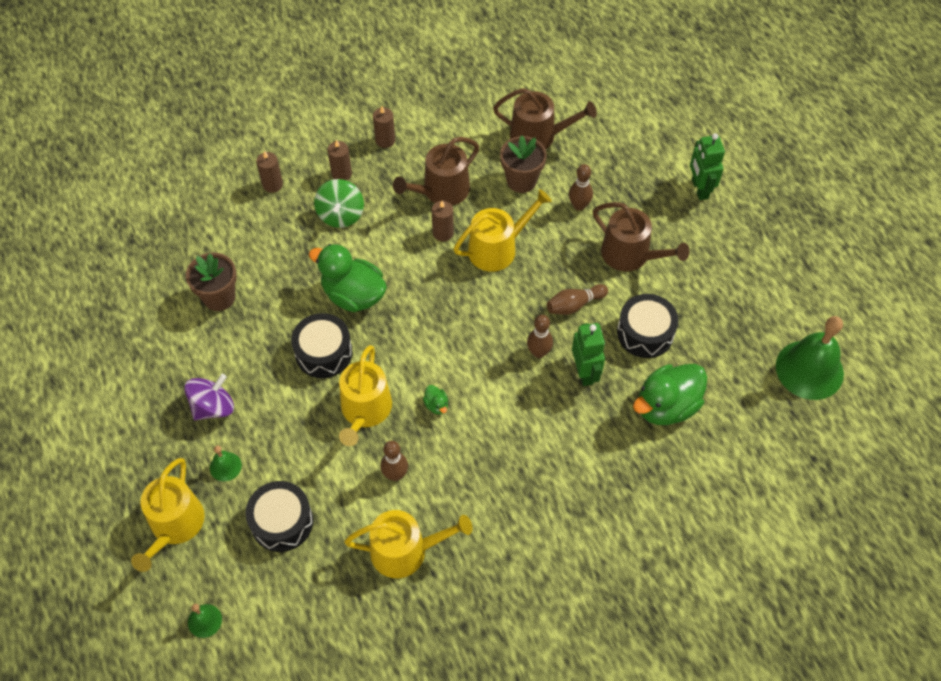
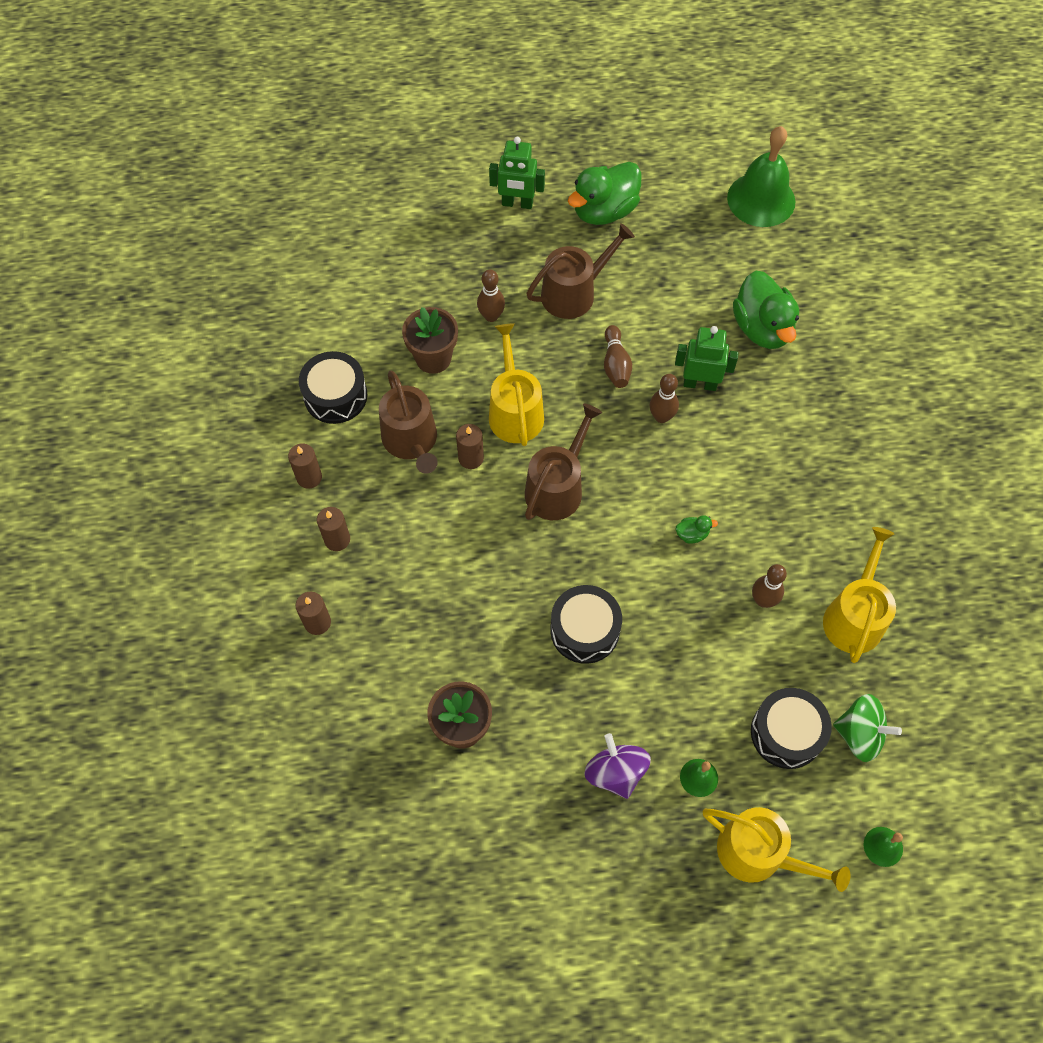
camera: 70 degrees left, 5 degrees up
(341, 215) = (398, 557): green spinning top -> green spinning top (859, 734)
(353, 295) = (518, 576): green duck -> green duck (604, 211)
(365, 411) = (675, 608): yellow watering can -> none
(538, 136) = (379, 321): brown watering can -> brown watering can (557, 487)
(645, 333) = (672, 315): black drum -> black drum (335, 396)

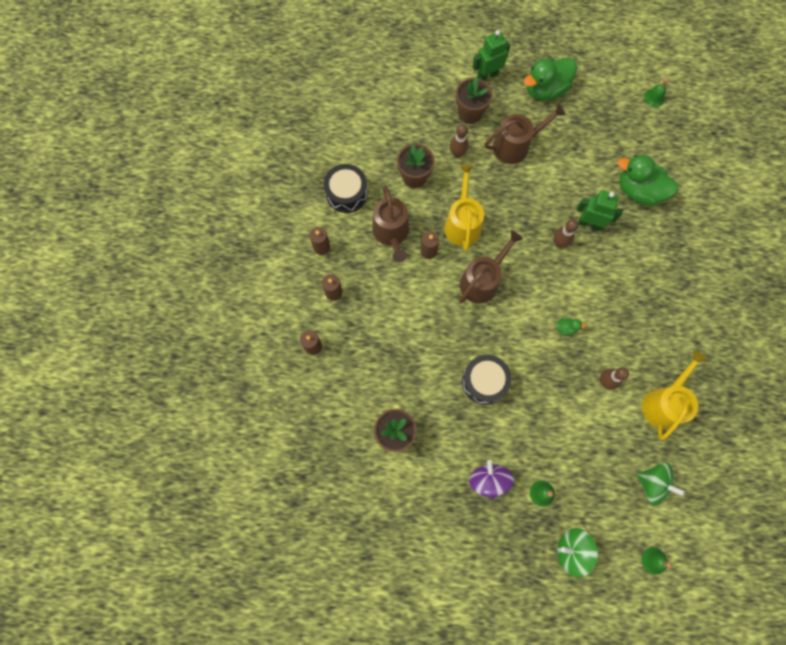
camera: 10 degrees right, 10 degrees up
(500, 258) = (470, 113): none -> brown flower pot
(517, 204) = (487, 75): green robot -> green robot turned 135 degrees clockwise
(615, 364) = (535, 201): brown bowling pin -> none
(758, 853) = (572, 550): yellow watering can -> green spinning top
(761, 199) = (654, 97): green bell -> green bell, size x0.45
(762, 328) = (638, 191): green duck -> green duck turned 120 degrees clockwise
(786, 733) = (604, 474): black drum -> none

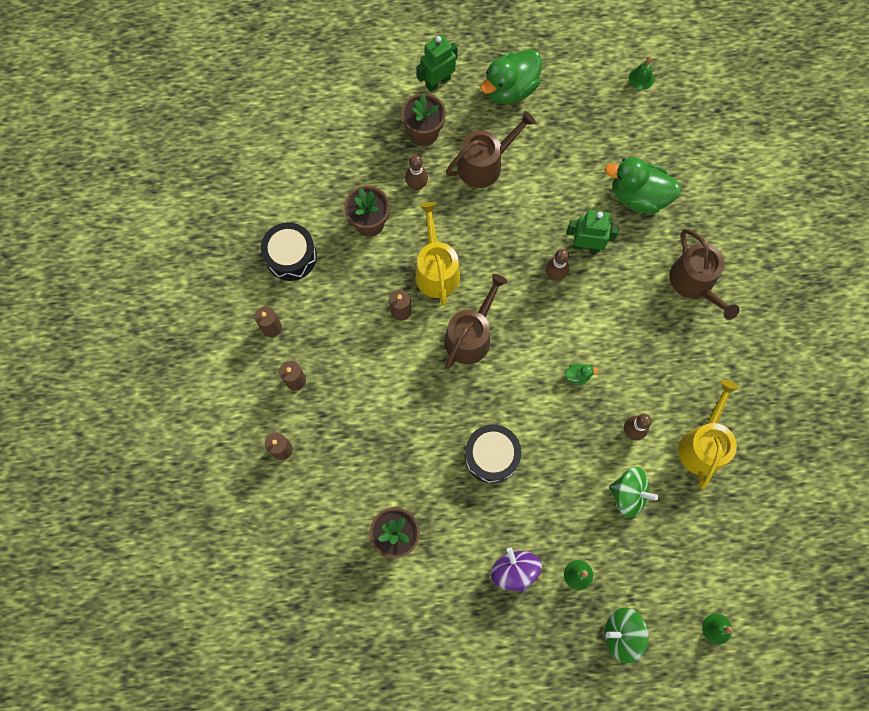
camera: 10 degrees left, 0 degrees up
(391, 233) = (353, 296): brown watering can -> brown watering can (694, 283)
(652, 483) = (703, 540): green spinning top -> green spinning top (628, 494)

